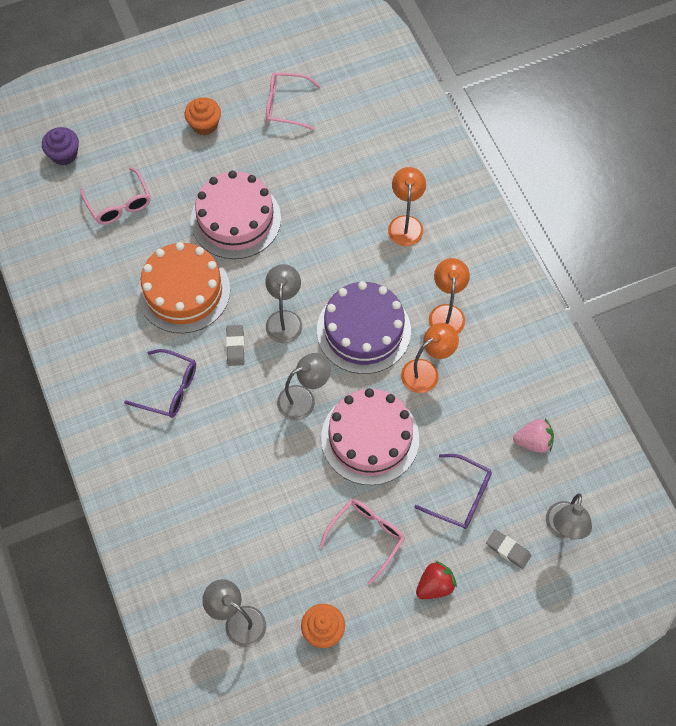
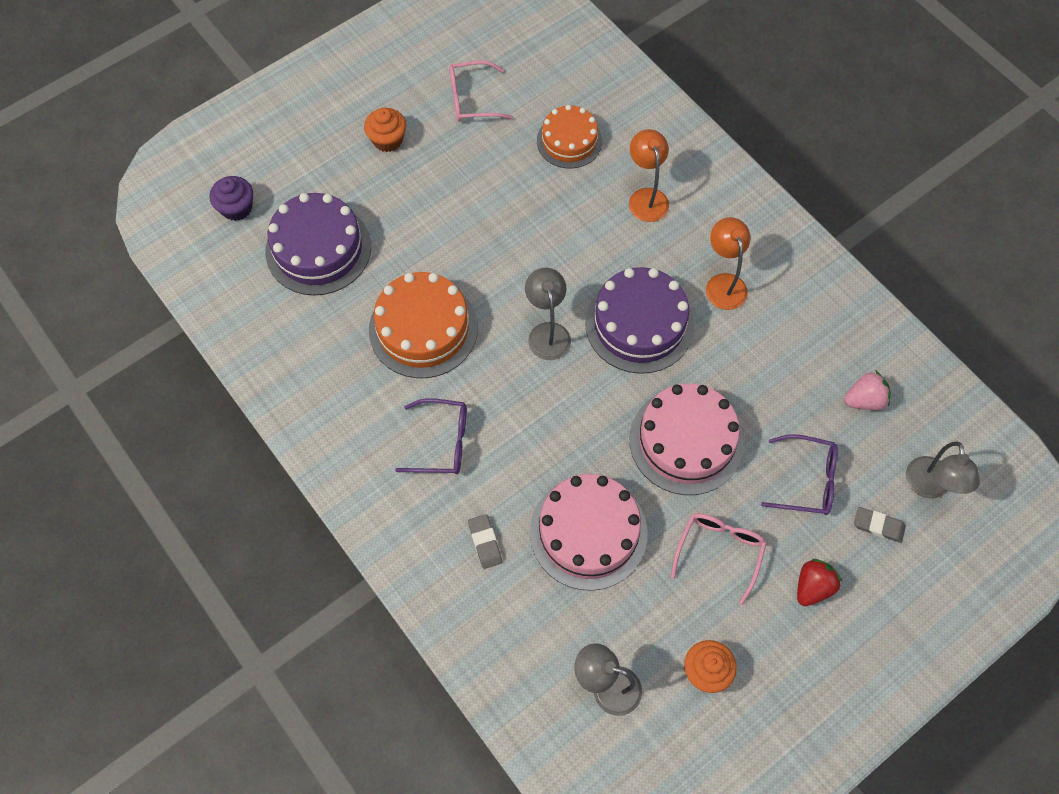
camera: 15 degrees left, 0 degrees up
(119, 204) = (318, 249): pink glasses -> purple cake
(235, 219) = (456, 235): pink cake -> pink cake (588, 532)
(235, 346) = (502, 376): grey eraser -> grey eraser (485, 542)
(304, 399) = (598, 416): grey lamp -> none
(356, 160) = (569, 141): none -> orange cake
(426, 371) = (723, 352): orange lamp -> none

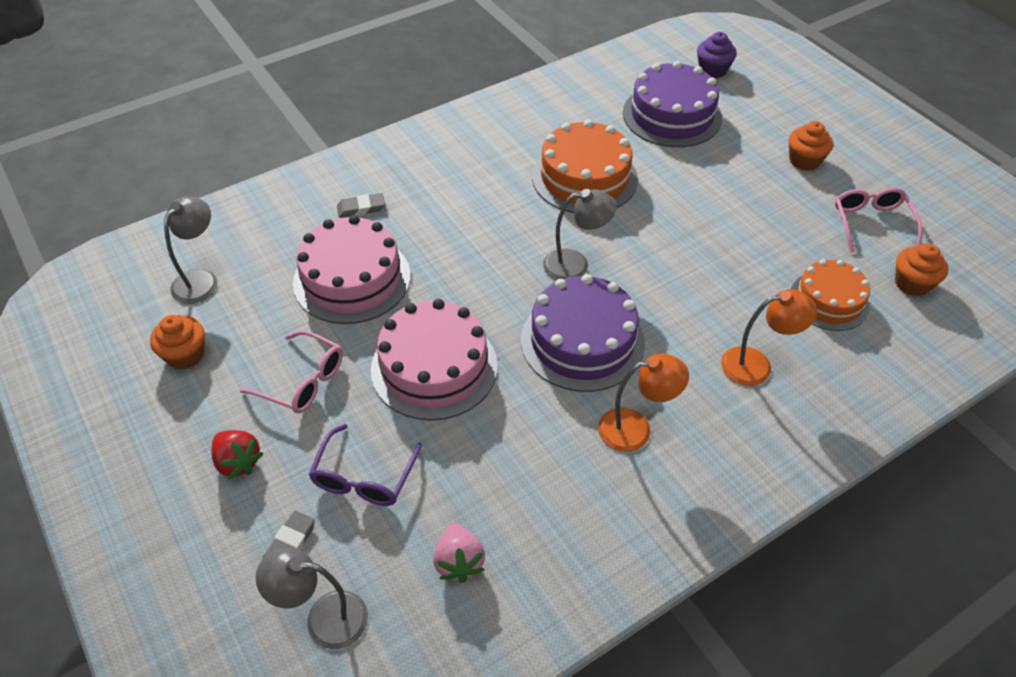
camera: 95 degrees right, 15 degrees down
(442, 442) = (464, 185): purple glasses -> none
(543, 81) = (912, 283): none -> orange cupcake

